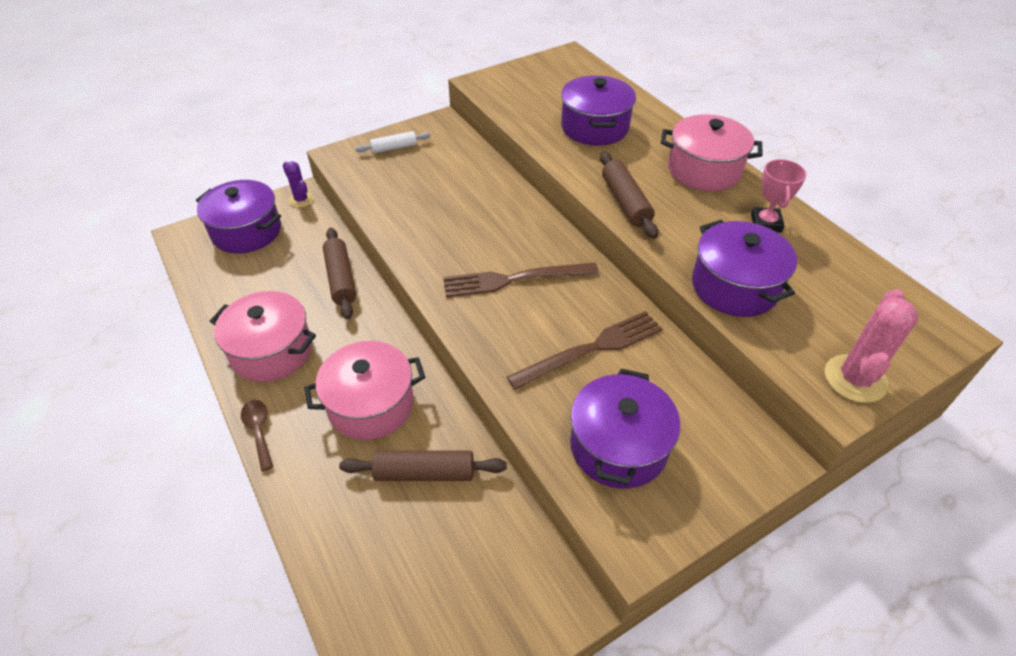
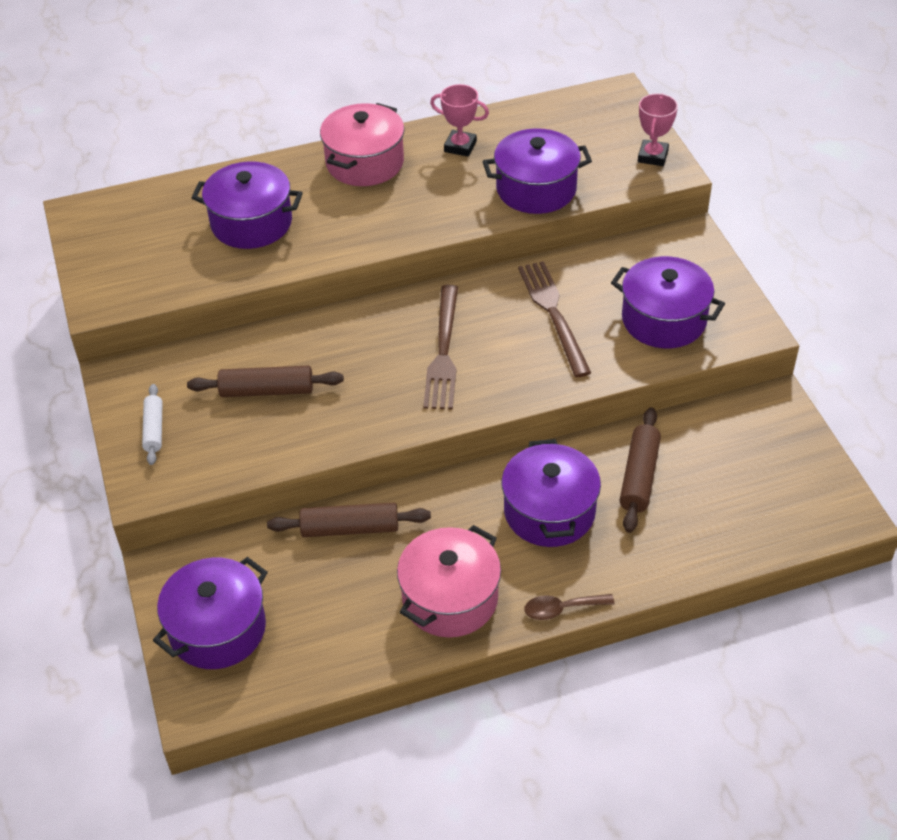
camera: 75 degrees left, 0 degrees up
(301, 200) = (173, 566): purple cactus -> none
(371, 404) = (549, 512): pink pot -> purple pot
(625, 202) = (394, 229): brown rolling pin -> brown rolling pin (267, 390)
(855, 379) = (652, 156): pink cactus -> pink trophy

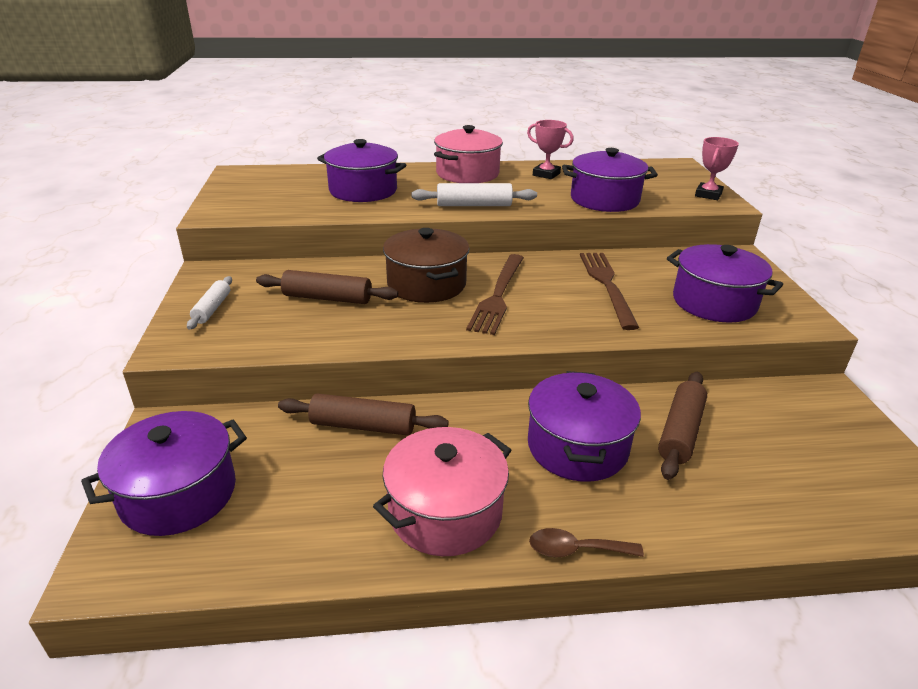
camera: 10 degrees right, 15 degrees down
(364, 349) = (426, 284): none -> brown pot
(390, 228) = (474, 205): none -> white rolling pin

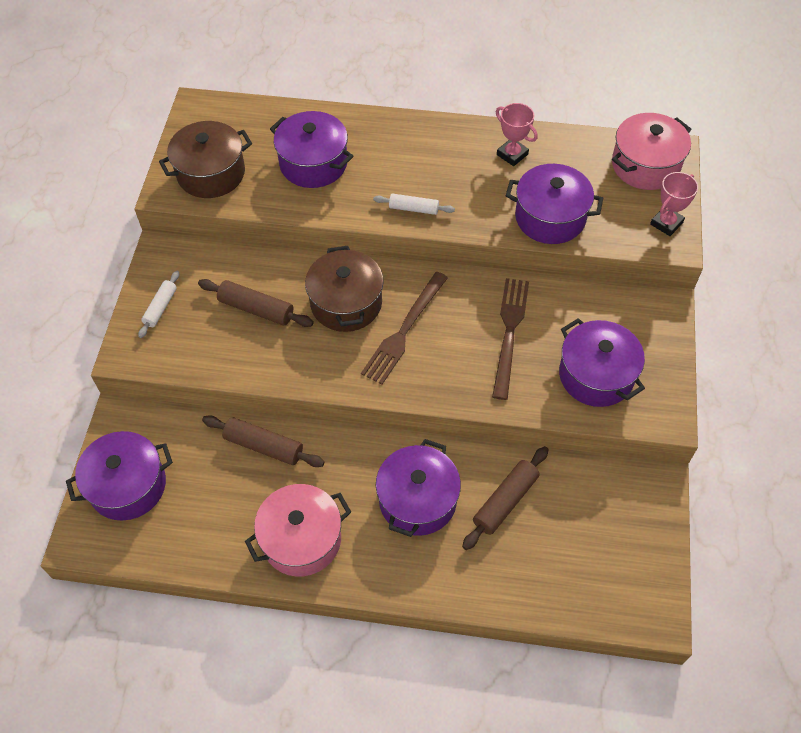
camera: 15 degrees right, 25 degrees up
(259, 202) = (211, 173): none -> brown pot
(467, 174) = (429, 141): pink pot -> pink pot (645, 165)
(474, 205) = (413, 209): white rolling pin -> white rolling pin, size x0.66
(576, 550) = (378, 589): brown spoon -> none

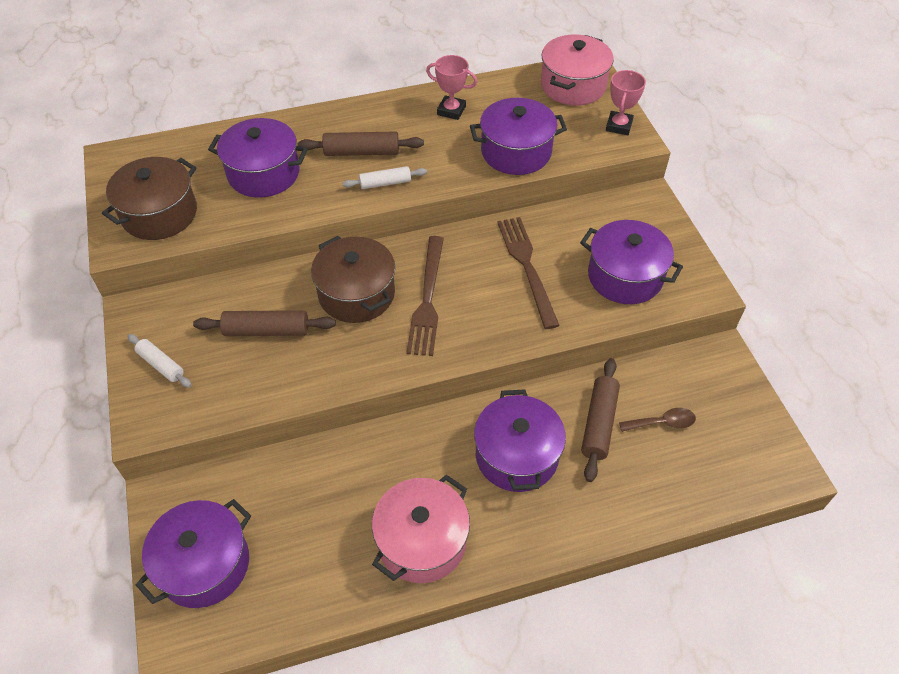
camera: 25 degrees left, 5 degrees down
(161, 307) = (161, 365): white rolling pin -> white rolling pin turned 45 degrees counterclockwise
(264, 446) = (335, 465): brown rolling pin -> brown rolling pin (361, 152)
(563, 524) = (662, 423): none -> brown spoon

